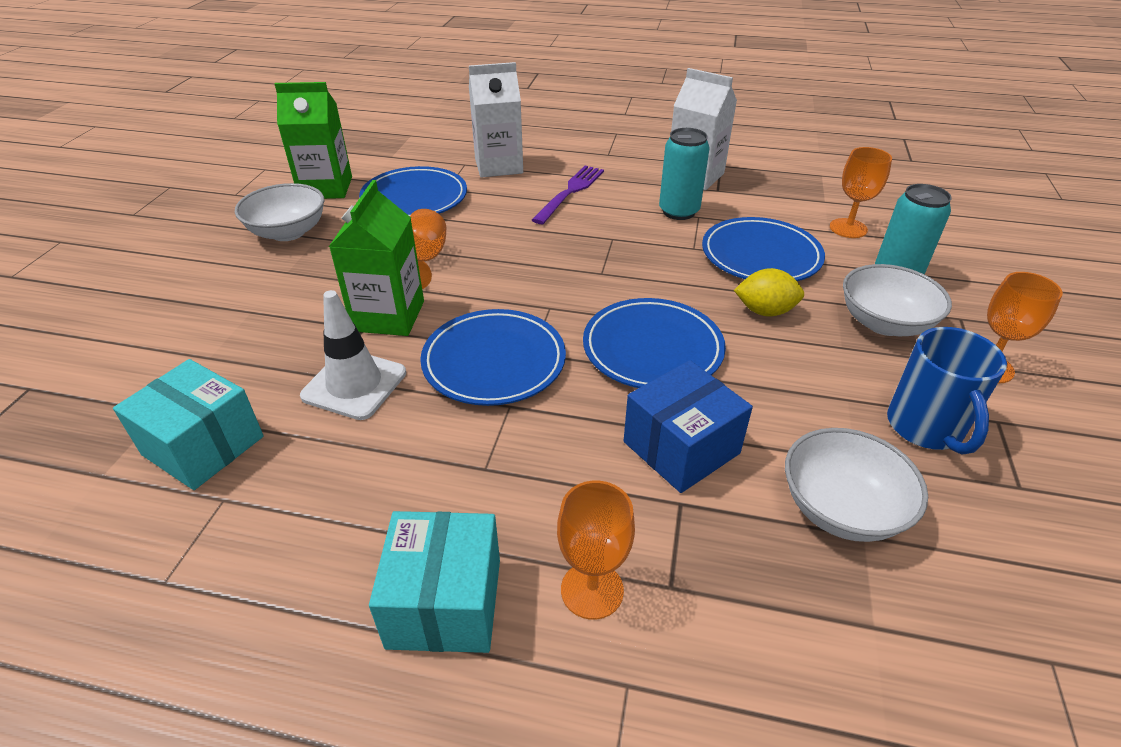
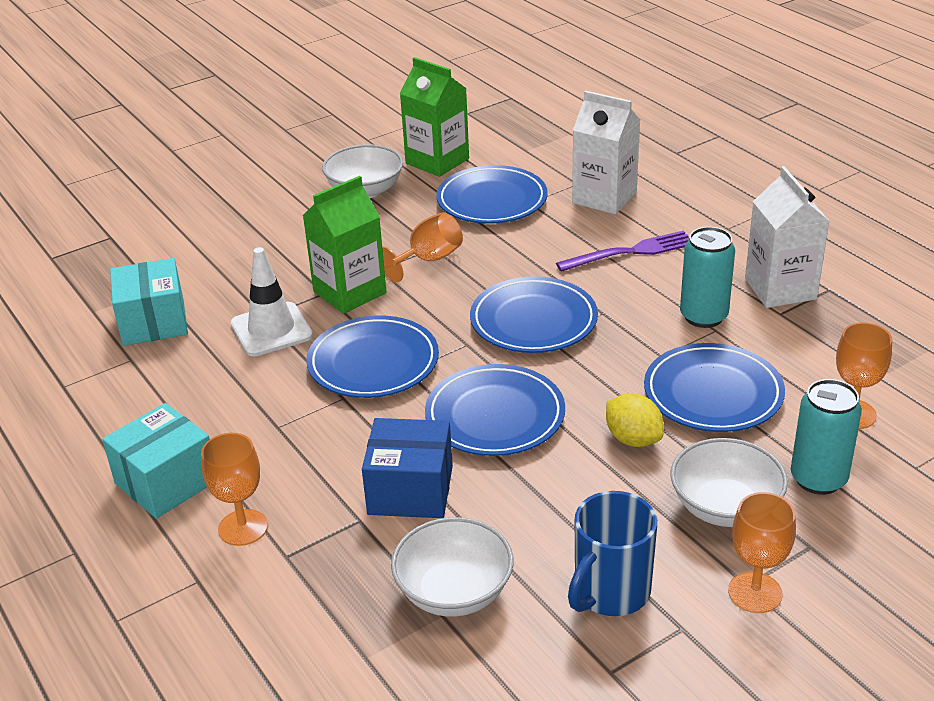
camera: 45 degrees right, 5 degrees down
(574, 266) = (533, 321): none -> blue plate

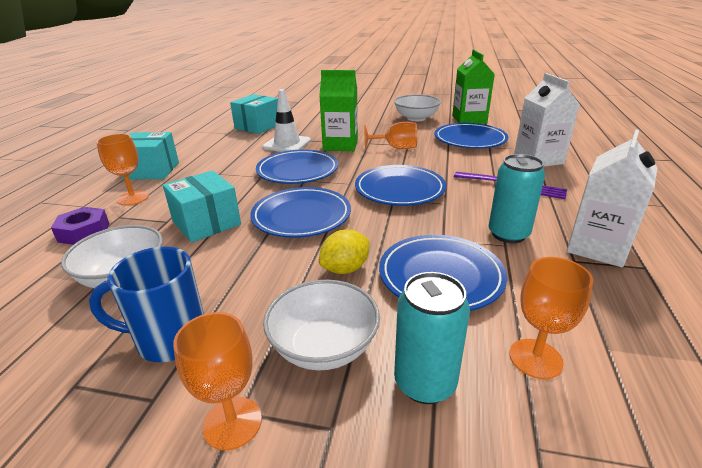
camera: 45 degrees right, 5 degrees down
(291, 597) = (84, 232): none -> purple nut
(410, 490) = (206, 223): blue box -> turquoise box
(633, 439) = (345, 269): yellow lemon -> yellow lemon turned 45 degrees clockwise

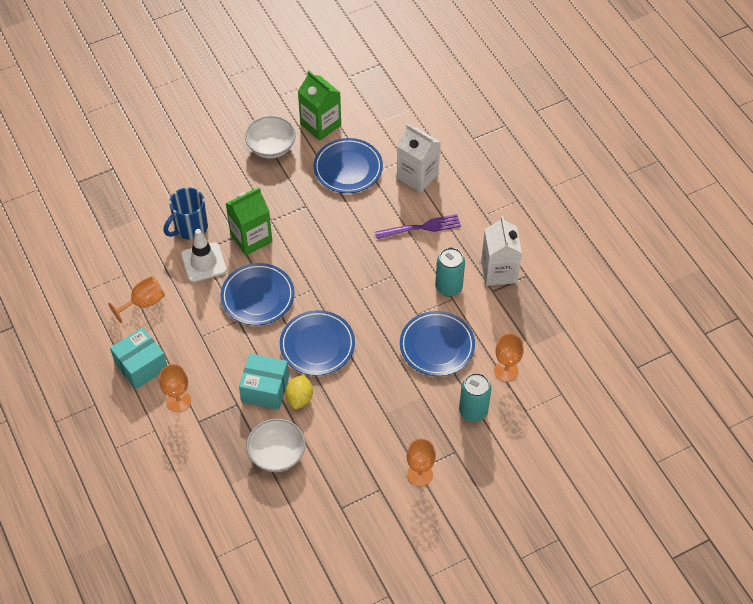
camera: 40 degrees left, 25 degrees up
(84, 232) = (199, 446): purple nut -> none
(169, 339) = (351, 465): blue mug -> blue mug (190, 228)
(257, 126) = (137, 246): turquoise box -> none
(324, 346) = (420, 422): white bowl -> none
(345, 269) = (386, 371): yellow lemon -> yellow lemon (299, 398)
(396, 148) = (301, 217): orange goblet -> orange goblet (143, 303)
(399, 189) = (352, 277): blue plate -> none

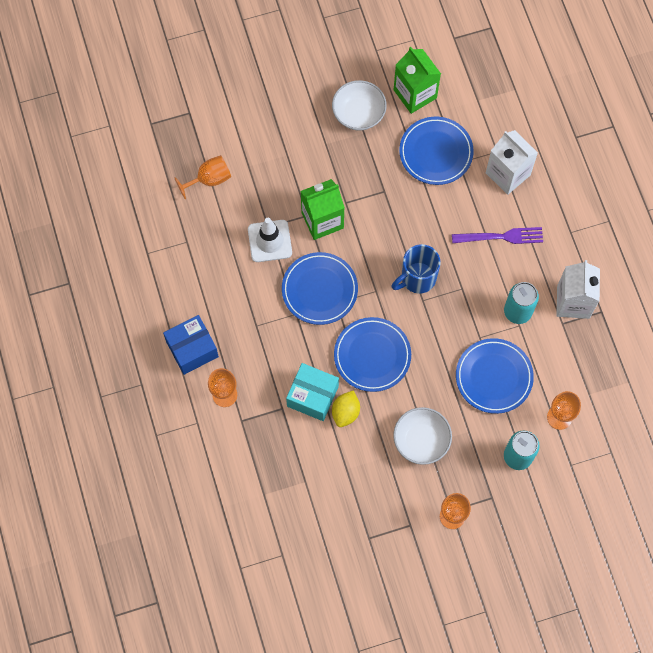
camera: 10 degrees right, 15 degrees up
(141, 366) = (192, 349): turquoise box -> blue box
(143, 303) = (203, 278): orange goblet -> orange goblet (209, 179)
(190, 228) = (261, 198): blue mug -> blue mug (417, 278)
(277, 454) = (314, 470): white bowl -> white bowl (421, 440)

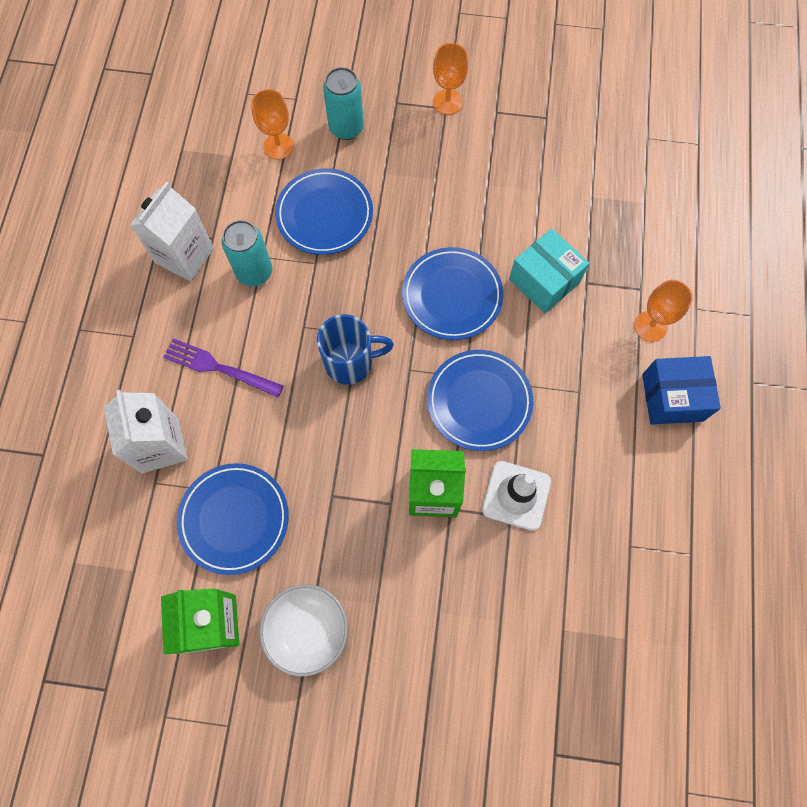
camera: 155 degrees left, 0 degrees up
(209, 179) = (565, 626): orange goblet -> none
(345, 412) = (513, 248): yellow lemon -> none
(421, 440) = (442, 184): white bowl -> none

